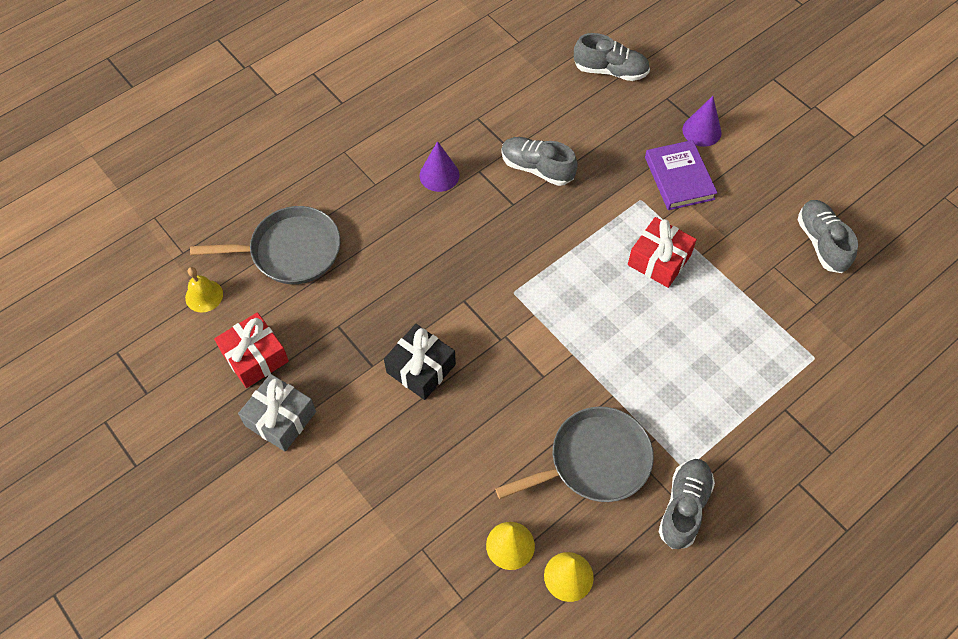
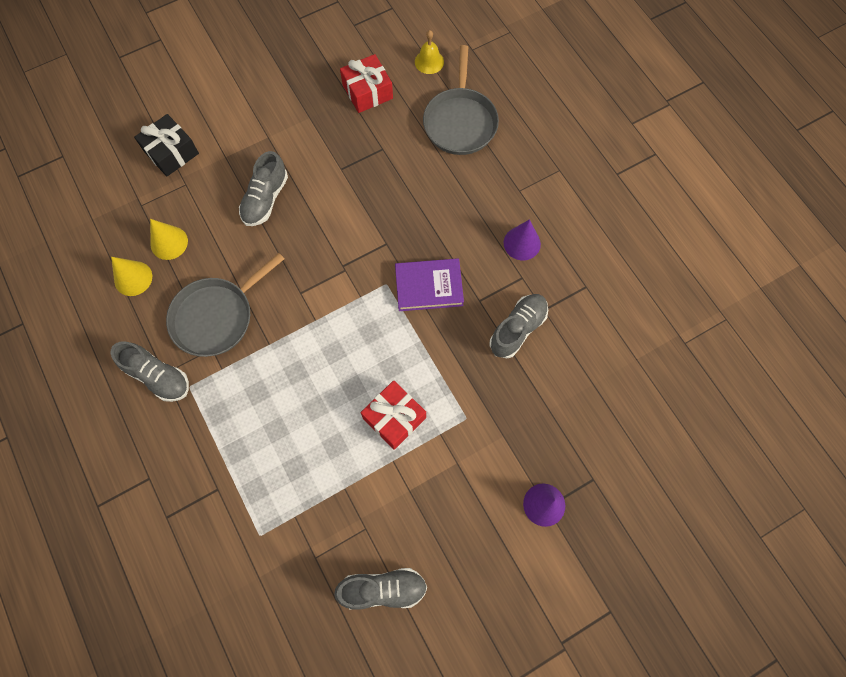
camera: 100 degrees right, 10 degrees up
(280, 418) = (312, 104): grey gift -> none
(421, 368) = (330, 202): black gift -> black gift (171, 152)
(594, 461) = (216, 317): grey pan -> grey pan turned 60 degrees clockwise
(610, 71) = (636, 428): grey shoe -> grey shoe (265, 199)
(679, 178) = (486, 463): purple book -> purple book (429, 286)

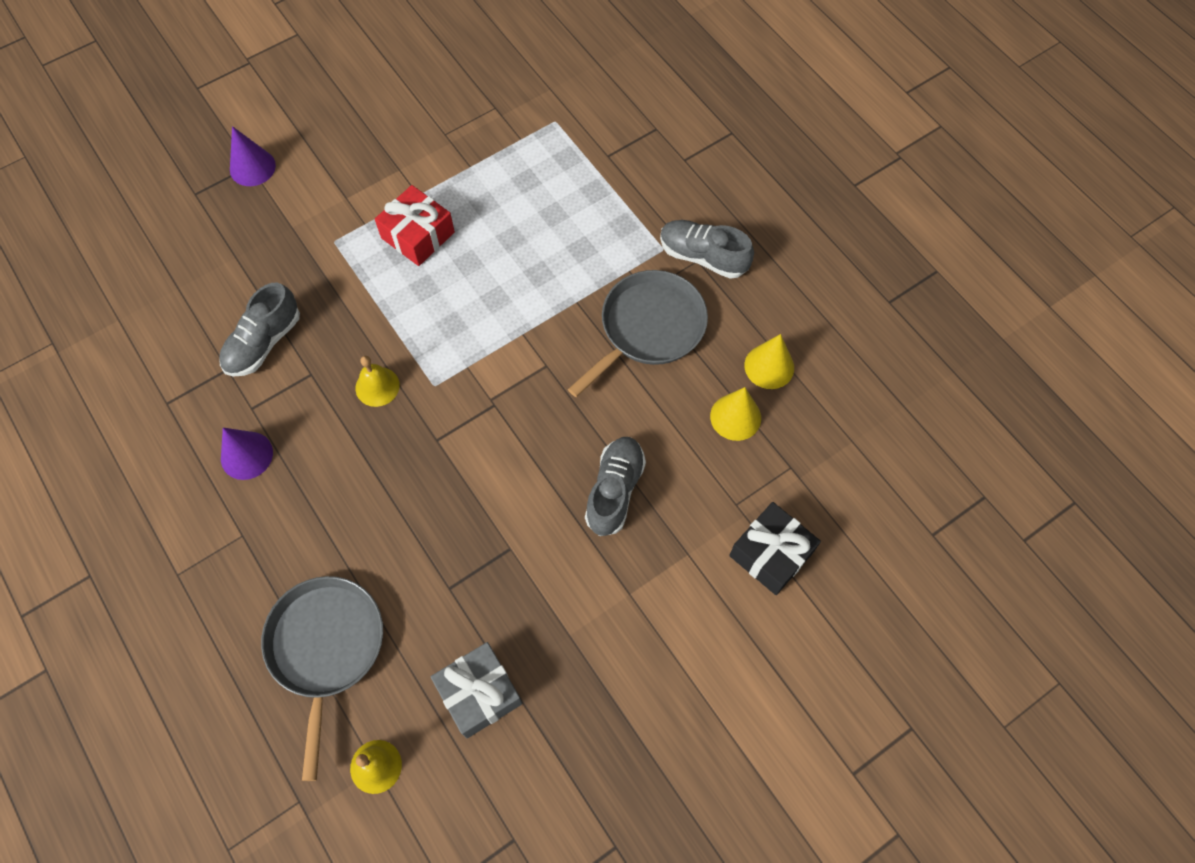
camera: 175 degrees right, 5 degrees down
(367, 92) = (479, 693): red gift -> grey gift
(383, 589) = (424, 88): grey shoe -> none
(429, 286) = (377, 386): purple book -> yellow bell

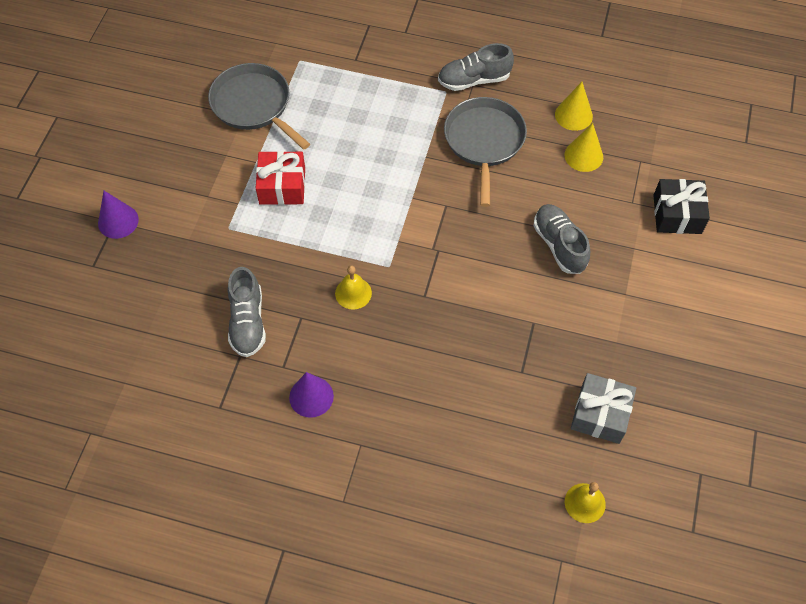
camera: 40 degrees left, 5 degrees down
(326, 647) = (484, 464): grey pan -> grey pan (254, 105)

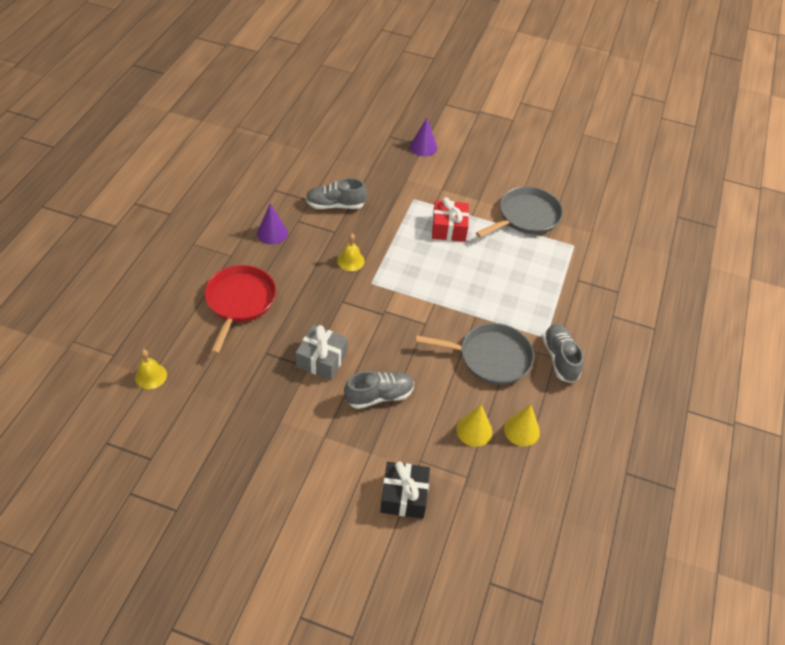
camera: 90 degrees right, 10 degrees down
(444, 417) = (240, 301): none -> red pan
(600, 414) = (219, 398): grey gift -> grey gift (322, 359)

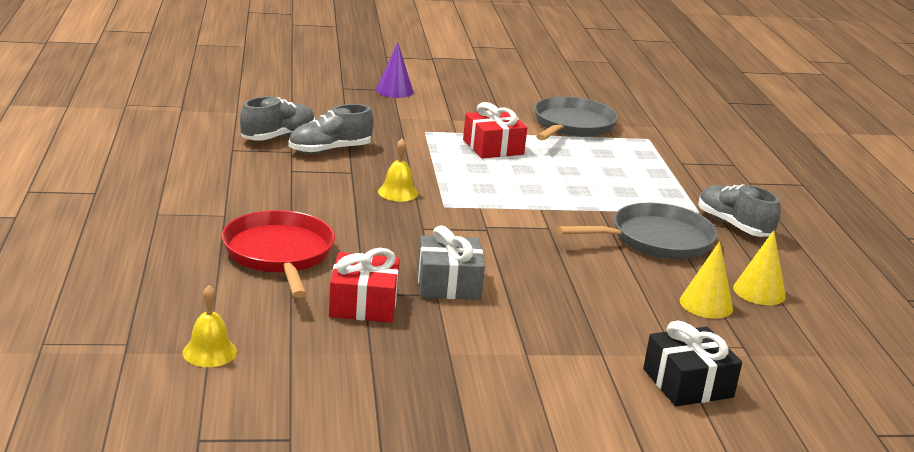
camera: 25 degrees left, 25 degrees down
(259, 362) = (363, 304): none -> red gift
(272, 233) = (266, 186): purple cone -> none
(379, 396) = (558, 300): grey shoe -> grey shoe (278, 137)

